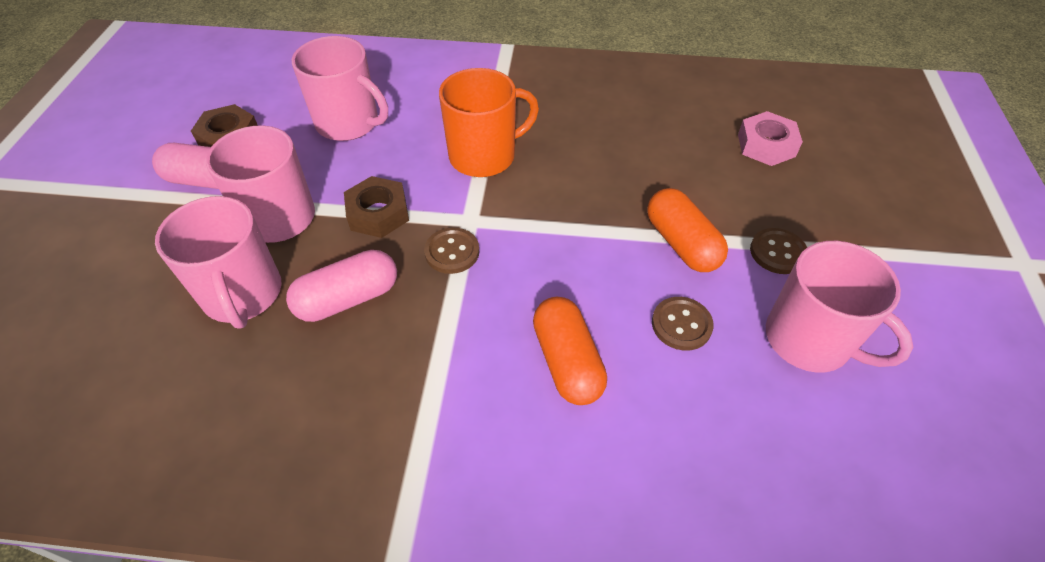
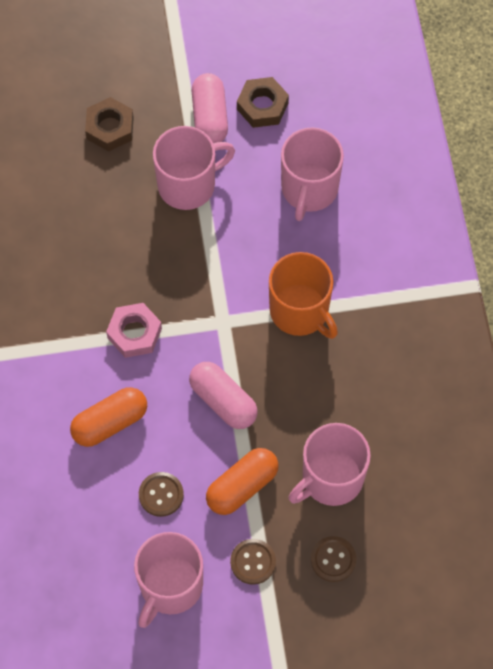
camera: 75 degrees right, 15 degrees up
(243, 295) = (110, 195): pink mug -> pink mug (331, 479)
(348, 298) = (125, 264): pink capsule -> pink capsule (223, 401)
(378, 213) = (210, 253): brown nut -> brown nut (110, 128)
(452, 252) = (186, 319): brown button -> brown button (333, 559)
(766, 145) = (388, 549): pink nut -> pink nut (134, 333)

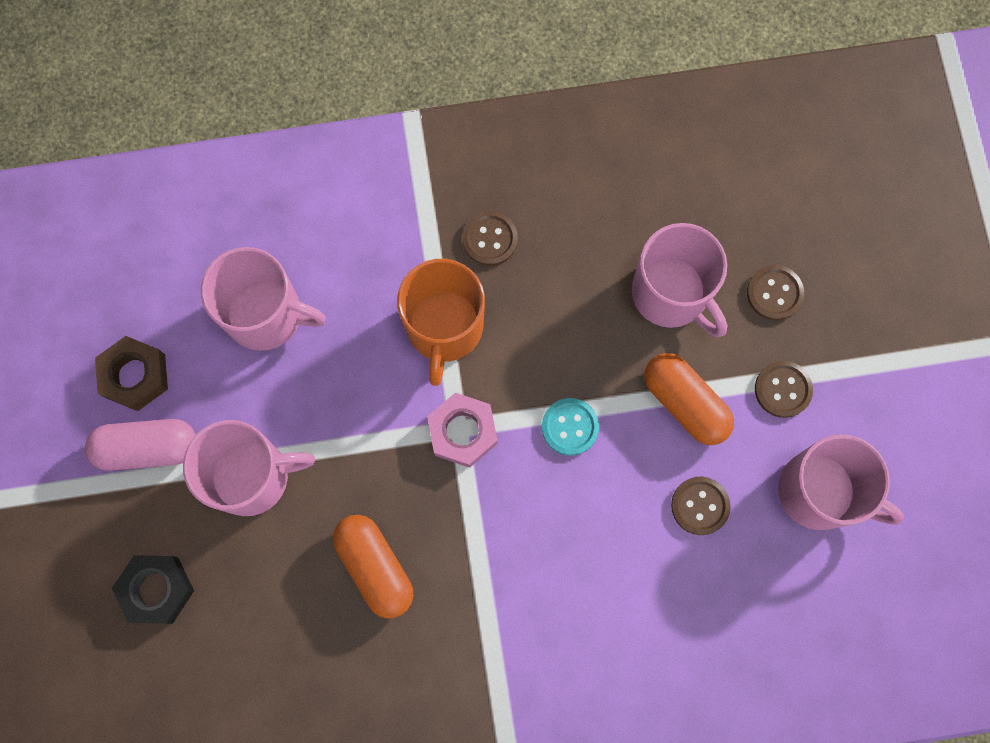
camera: 90 degrees left, 10 degrees up
(110, 128) = (156, 589): brown nut -> black nut
(110, 422) = (602, 575): orange capsule -> orange capsule (375, 567)
(134, 333) = (474, 546): pink nut -> pink nut (462, 432)
(188, 184) = (252, 476): pink mug -> pink mug turned 105 degrees clockwise
(223, 401) = (570, 427): pink capsule -> turquoise button
(300, 311) = (444, 328): orange mug -> orange mug turned 135 degrees clockwise
(373, 343) = (490, 239): none -> brown button

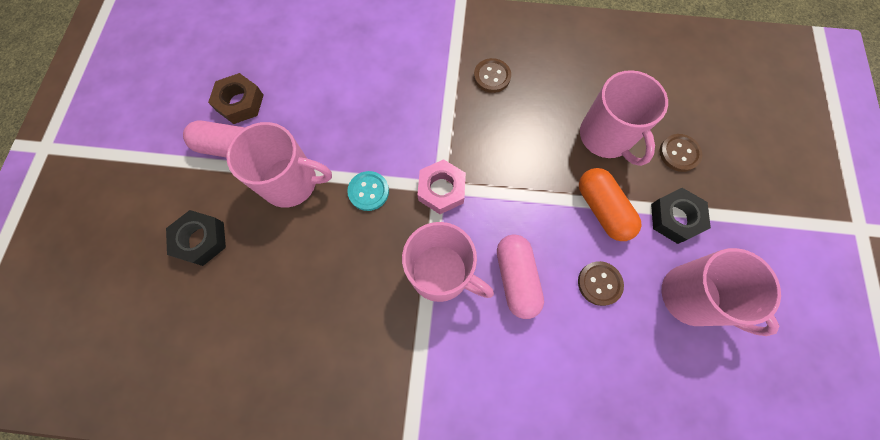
camera: 15 degrees right, 5 degrees down
(266, 315) = (335, 87): pink mug -> pink mug (441, 273)
(375, 567) = (354, 264): orange capsule -> none
(444, 328) = (447, 122): orange mug -> none
(570, 427) = (517, 205): turquoise button -> turquoise button (368, 191)
(592, 528) = (516, 278): none -> pink capsule
(782, 389) = (675, 218): brown button -> black nut

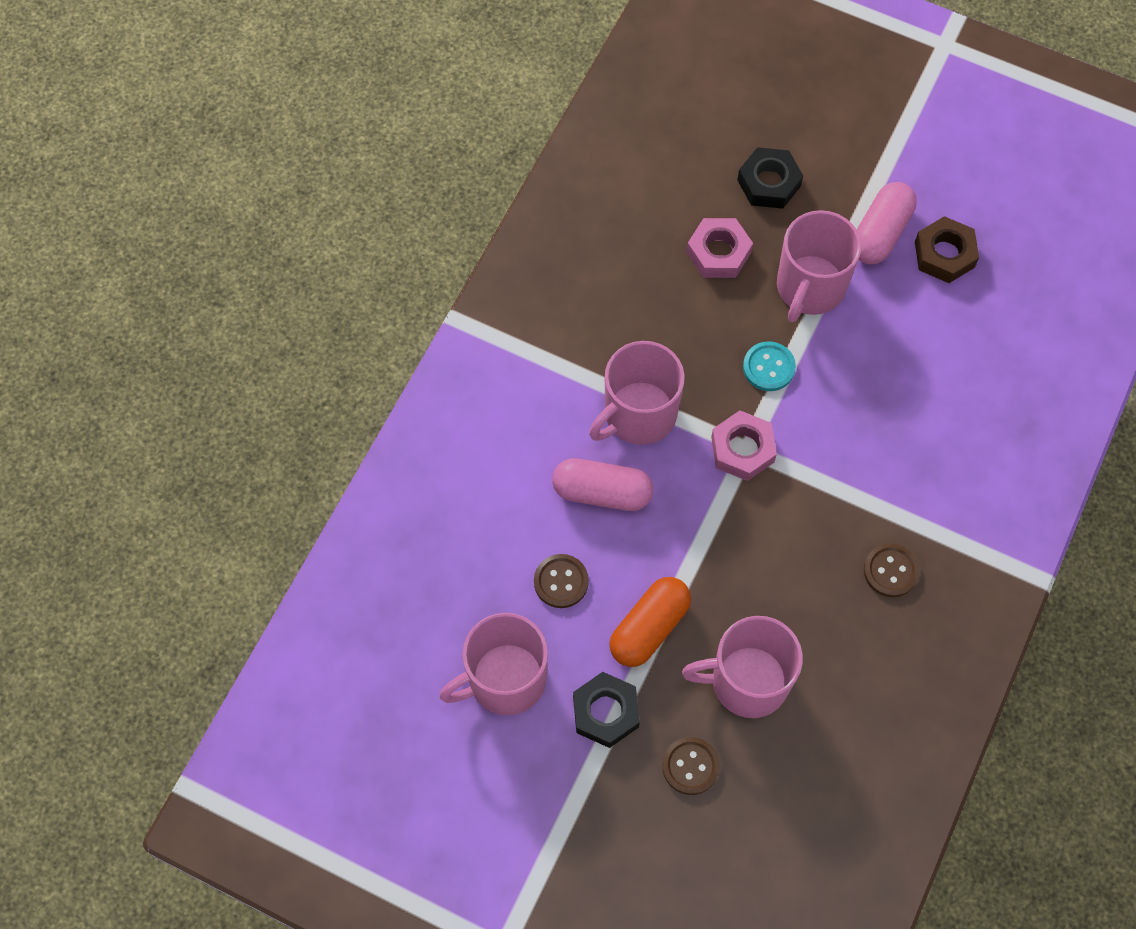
camera: 110 degrees right, 5 degrees down
(277, 259) = (718, 252): none -> pink nut
(602, 209) = (649, 628): orange capsule -> orange capsule turned 45 degrees counterclockwise

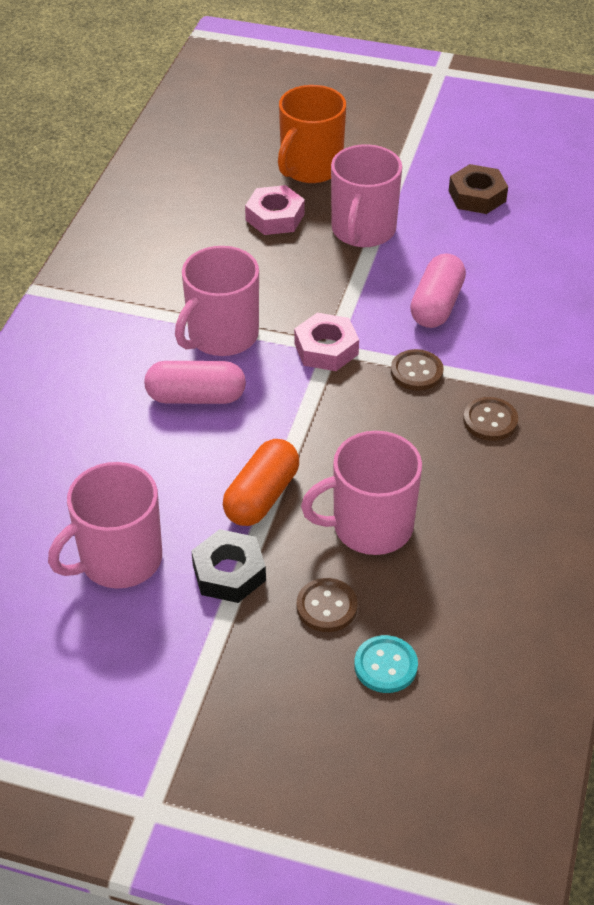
camera: 10 degrees left, 20 degrees down
(561, 582) = (165, 471): brown button -> brown button (416, 372)
(768, 367) = (338, 288): turquoise button -> turquoise button (385, 665)
(769, 183) = (310, 168): black nut -> orange mug
(880, 233) = (416, 188): pink capsule -> pink capsule (436, 305)

